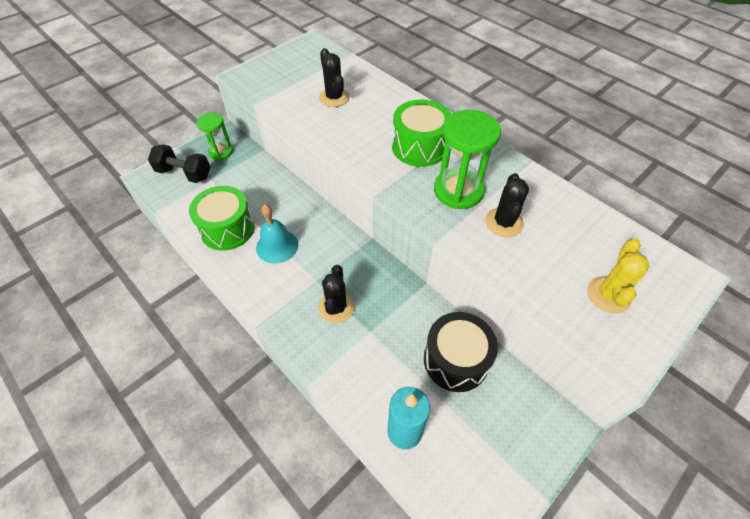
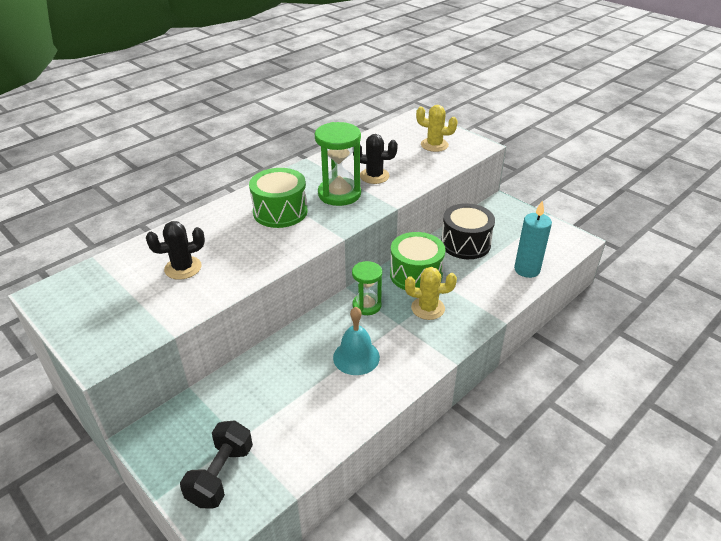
camera: 90 degrees left, 15 degrees down
(220, 152) = (183, 436): green hourglass -> green hourglass (367, 305)
(227, 229) = (329, 405): green drum -> green drum (416, 274)
(336, 307) = (428, 308): black cactus -> yellow cactus

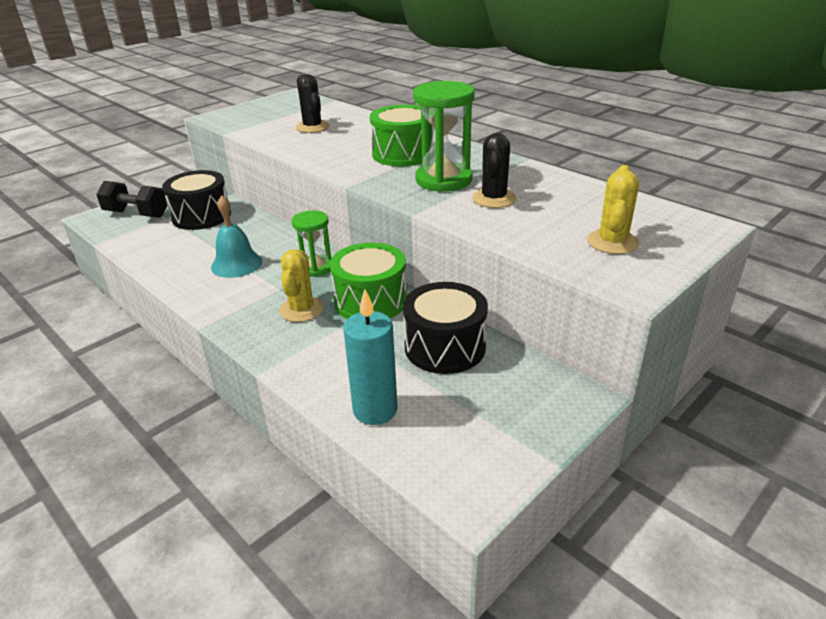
camera: 90 degrees right, 5 degrees down
(245, 405) = (201, 216): none -> black drum

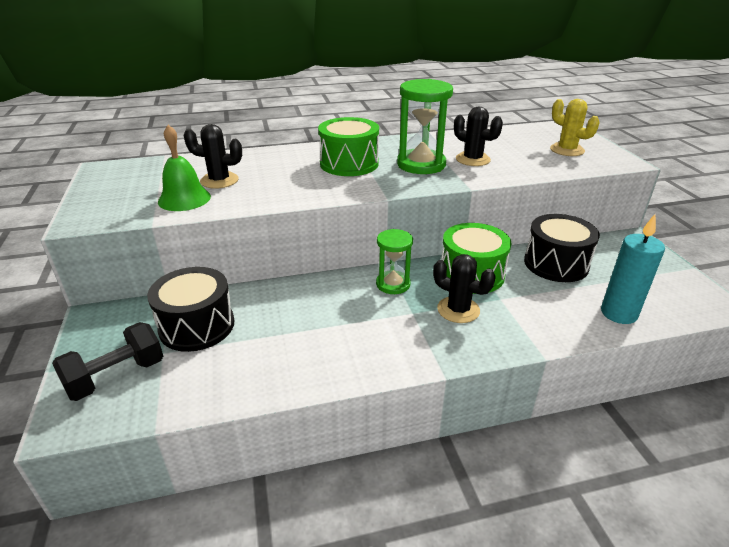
camera: 60 degrees left, 0 degrees up
(236, 264) = (339, 326): turquoise bell -> none
(271, 128) = (184, 199): none -> green bell
(301, 309) = (458, 310): yellow cactus -> black cactus

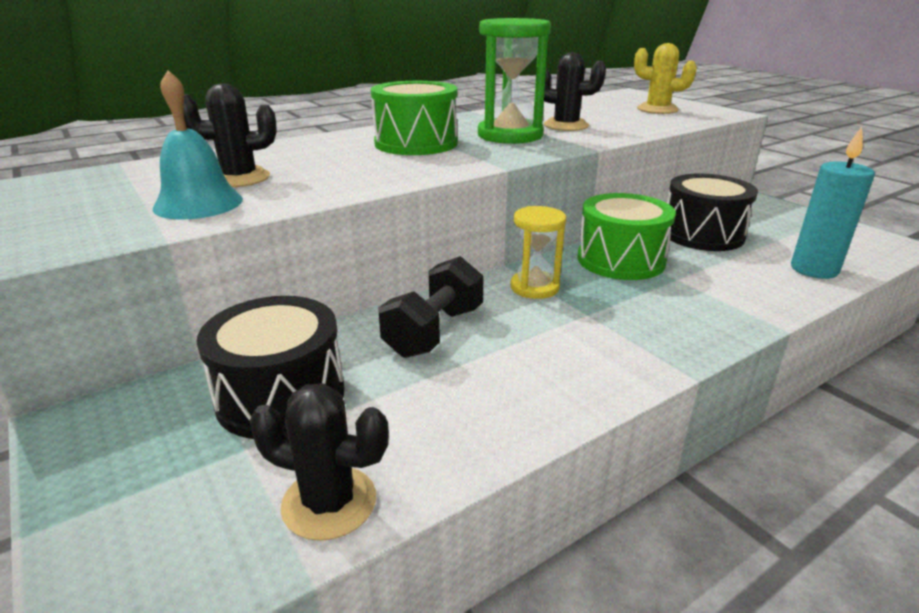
camera: 20 degrees left, 5 degrees down
(116, 376) = (176, 509): black dumbbell -> black dumbbell (434, 331)
(184, 199) = (198, 203): green bell -> turquoise bell
(393, 284) = (534, 287): green hourglass -> yellow hourglass
(458, 310) = (640, 300): black cactus -> black cactus (329, 502)

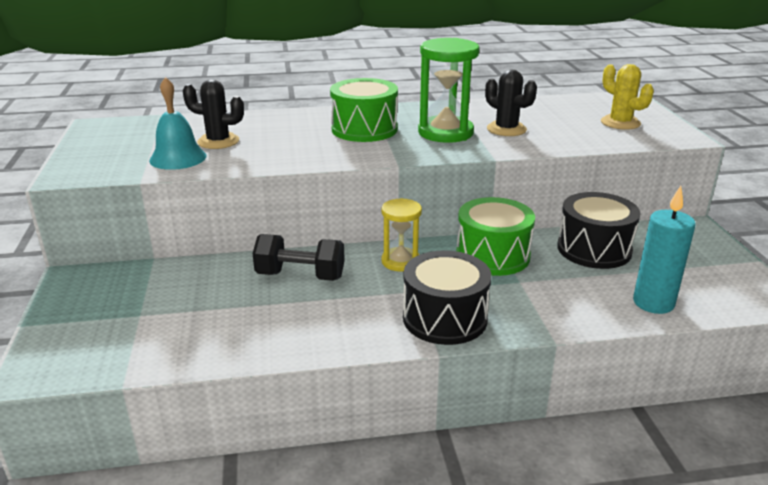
camera: 25 degrees right, 0 degrees up
(281, 396) = (179, 291): black drum -> black drum (445, 318)
(329, 502) = (158, 354): black cactus -> none
(434, 331) = (300, 276): black dumbbell -> black dumbbell turned 45 degrees clockwise

